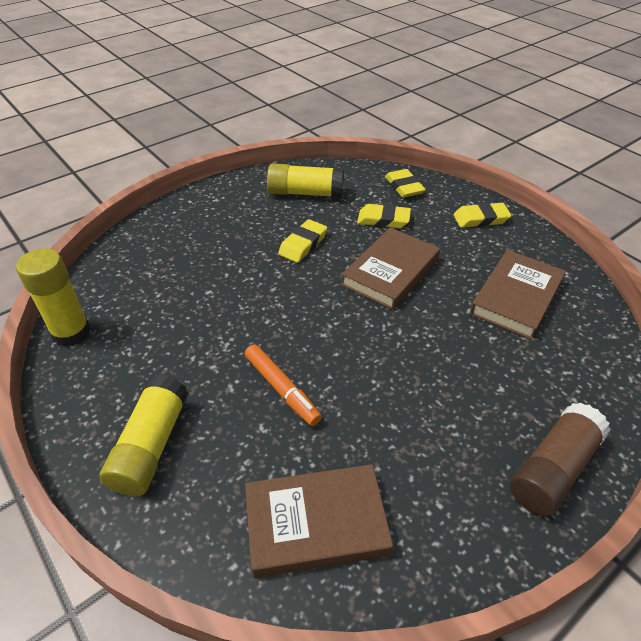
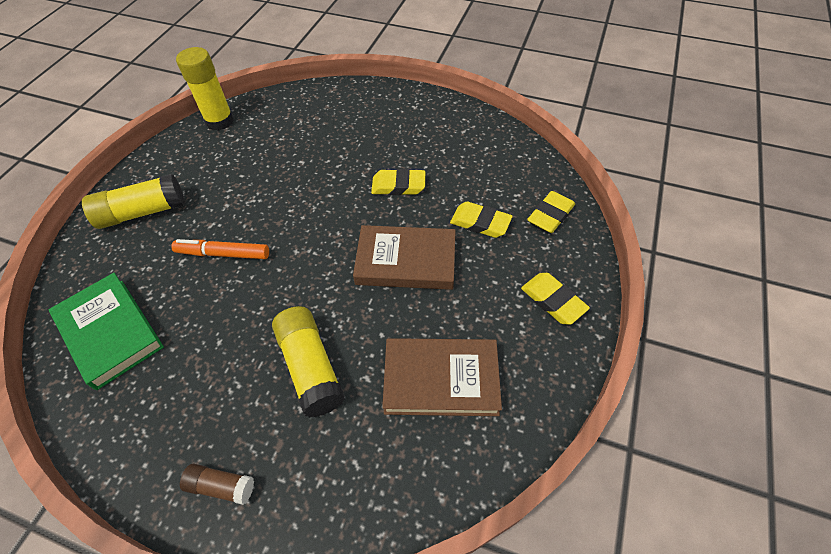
camera: 60 degrees right, 10 degrees up
(282, 389) = (223, 254): orange marker -> orange marker turned 75 degrees clockwise
(305, 193) = (472, 152): yellow glue stick -> yellow glue stick (311, 367)
(316, 523) = (110, 332): brown book -> green book
(383, 220) = (480, 223): yellow eraser -> yellow eraser turned 45 degrees counterclockwise
(553, 469) = (221, 486): brown glue stick -> brown glue stick, size x0.55

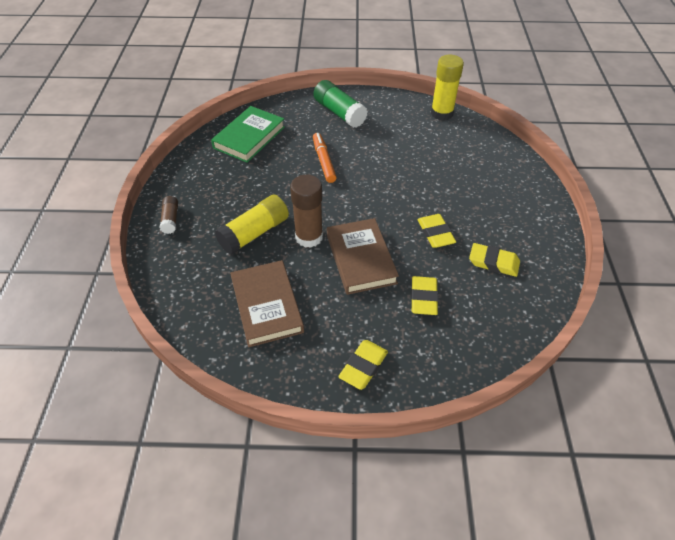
camera: 70 degrees right, 5 degrees down
(142, 212) = (339, 113): yellow glue stick -> green glue stick
(348, 304) = (309, 237): none -> brown glue stick
(550, 215) = (460, 349): yellow eraser -> yellow eraser (493, 262)

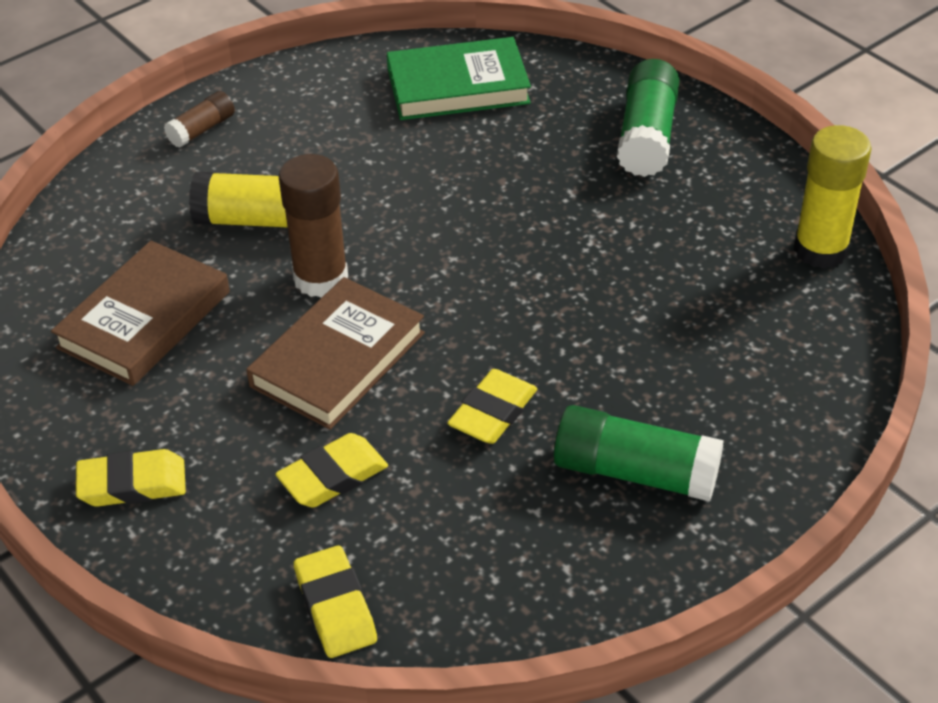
camera: 50 degrees right, 5 degrees down
(323, 161) = (505, 192): orange marker -> none
(493, 262) = (507, 520): yellow eraser -> yellow eraser (336, 607)
(501, 216) = (635, 472): none -> green glue stick

